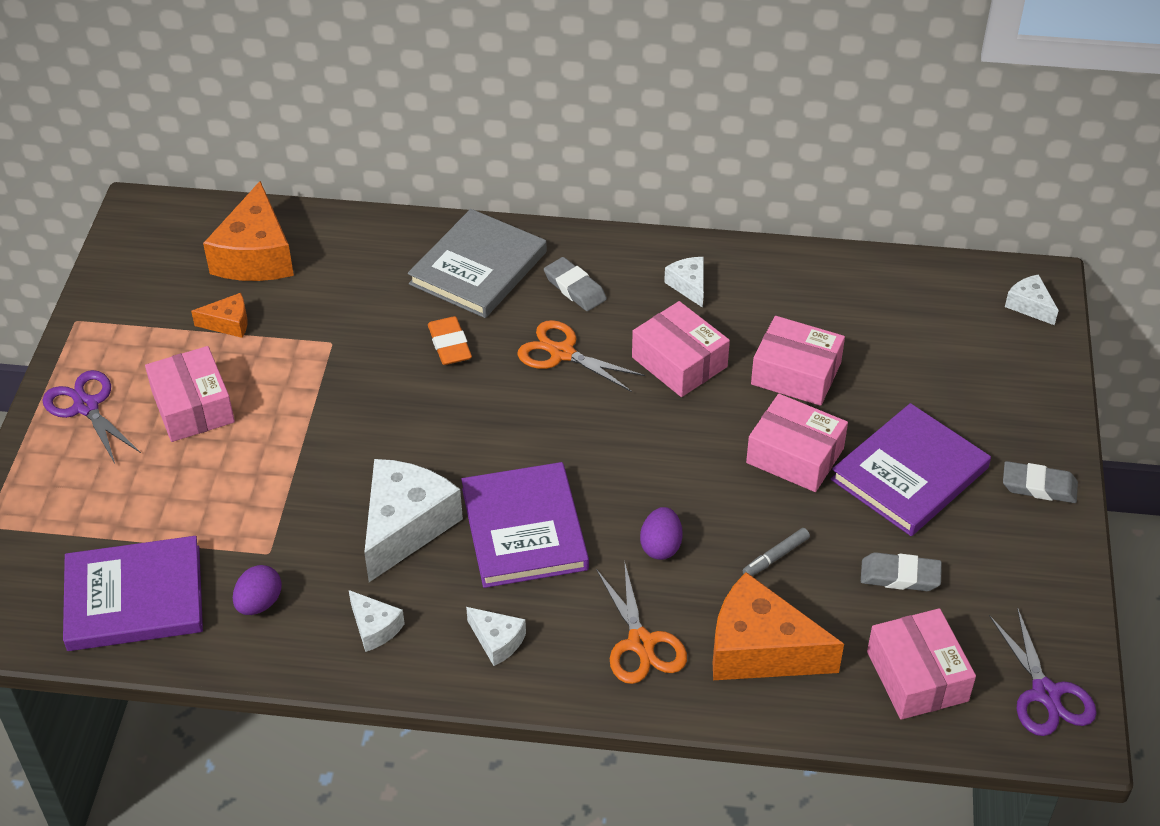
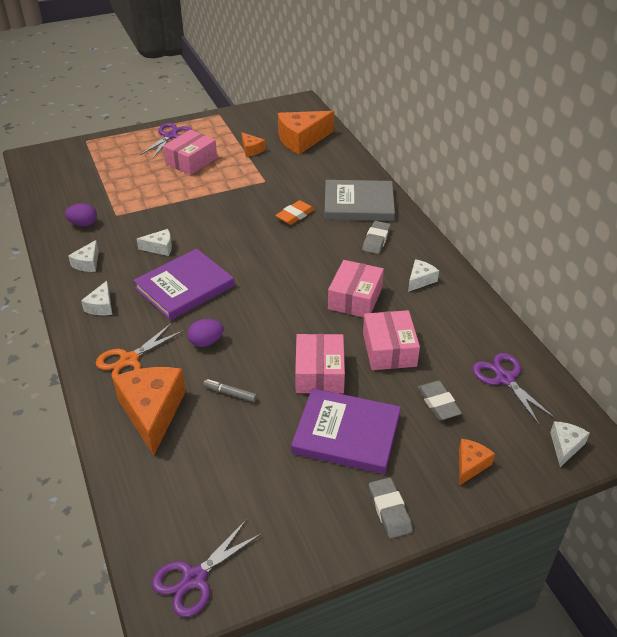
camera: 60 degrees right, 5 degrees down
(134, 598) = (67, 190): purple book -> none
(405, 526) = (160, 248): white cheese -> white cheese, size x0.49
(562, 353) = (322, 253): orange scissors -> none
(900, 576) = (253, 459): grey eraser -> grey eraser (438, 403)
(906, 300) = (504, 378): none -> purple scissors
(917, 676) = (171, 497): pink box -> none
(1013, 391) = (470, 465): none -> orange cheese

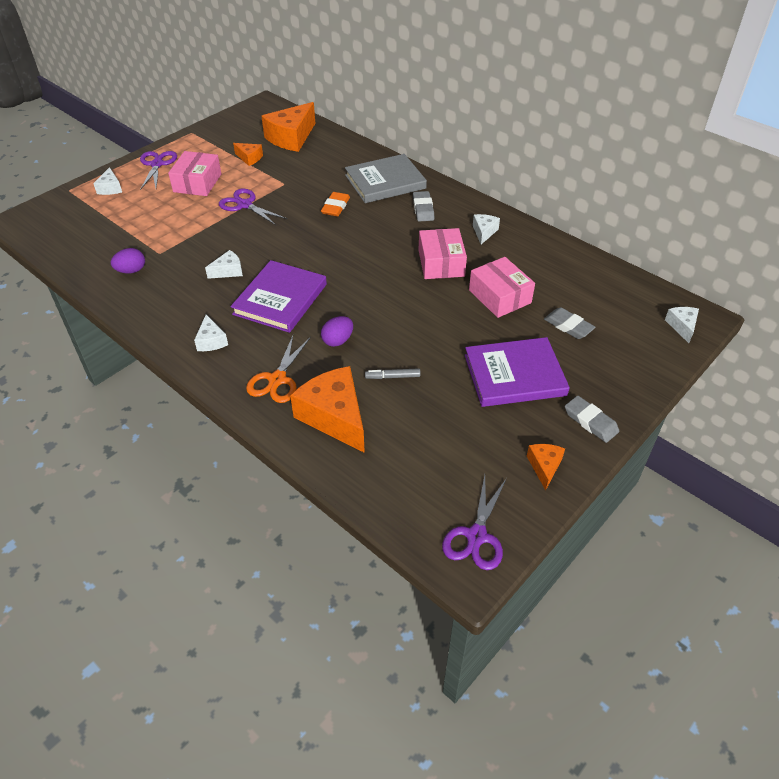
camera: 25 degrees left, 5 degrees up
(88, 263) = (165, 306): white cheese -> white cheese (110, 188)
(319, 373) = (457, 334): pink box -> none
(470, 465) = (625, 365): orange cheese -> orange cheese (544, 467)
(504, 378) = (604, 290): purple scissors -> purple scissors (245, 205)

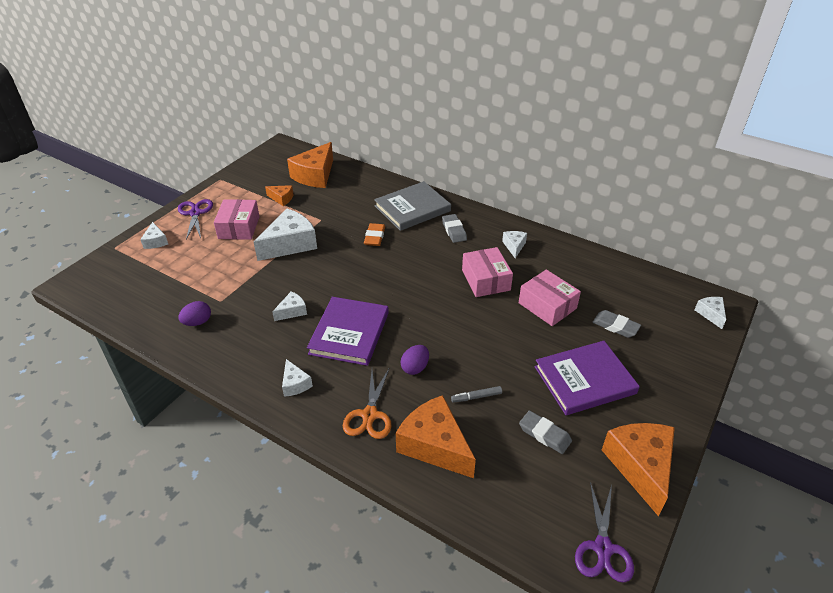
camera: 10 degrees left, 5 degrees down
(245, 205) = (290, 244): purple scissors -> white cheese
(544, 467) = (640, 467): orange cheese -> orange cheese, size x2.03
(590, 421) = (665, 416): grey eraser -> grey eraser (544, 434)

